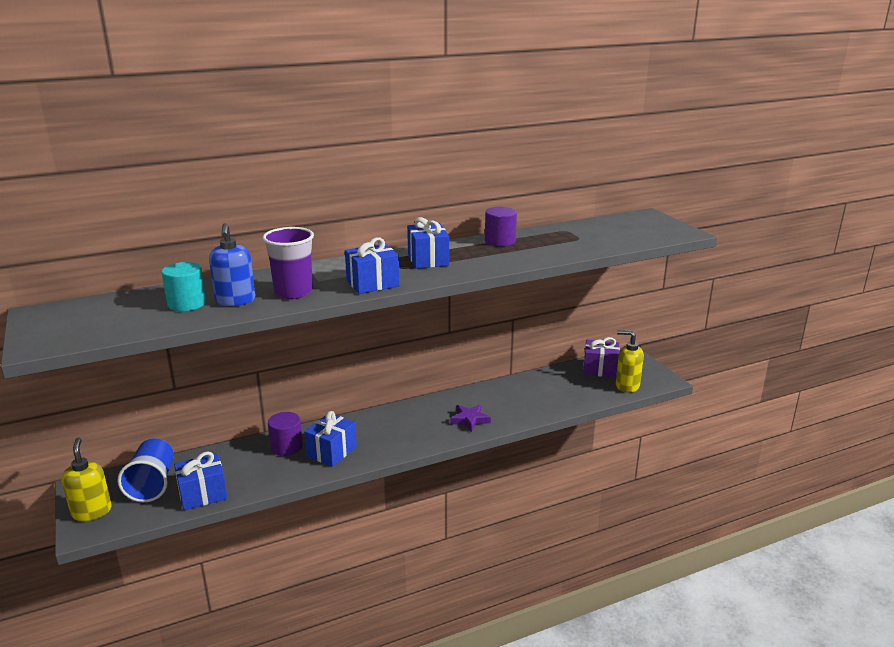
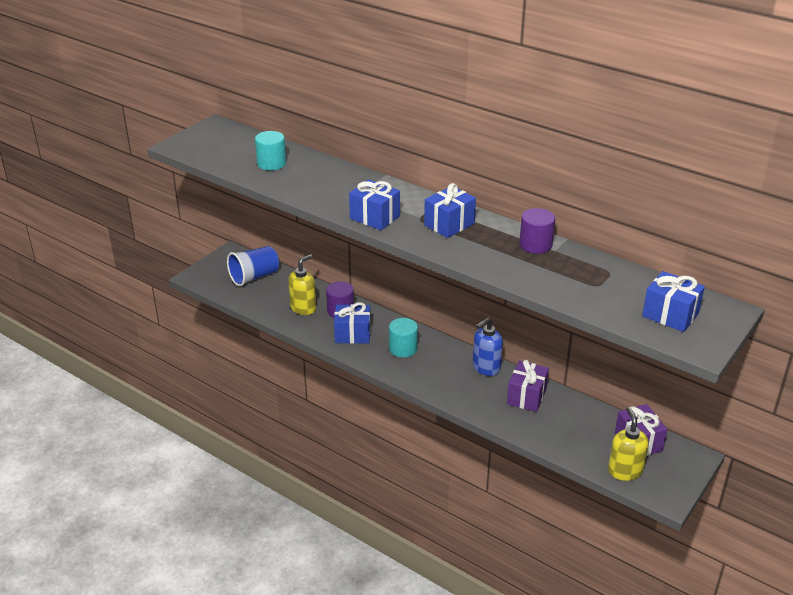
camera: 60 degrees right, 10 degrees up
(92, 511) = (212, 269): yellow soap dispenser -> yellow soap dispenser (303, 308)
(203, 494) = (260, 302): blue gift -> blue gift (670, 315)
(235, 301) = (292, 178): blue soap dispenser -> blue soap dispenser (486, 368)
(293, 292) = (327, 192): purple cup -> none
(385, 431) = (403, 348): none -> turquoise cylinder
(469, 420) = (461, 387): purple star -> none
(510, 394) = (526, 396): none -> purple gift

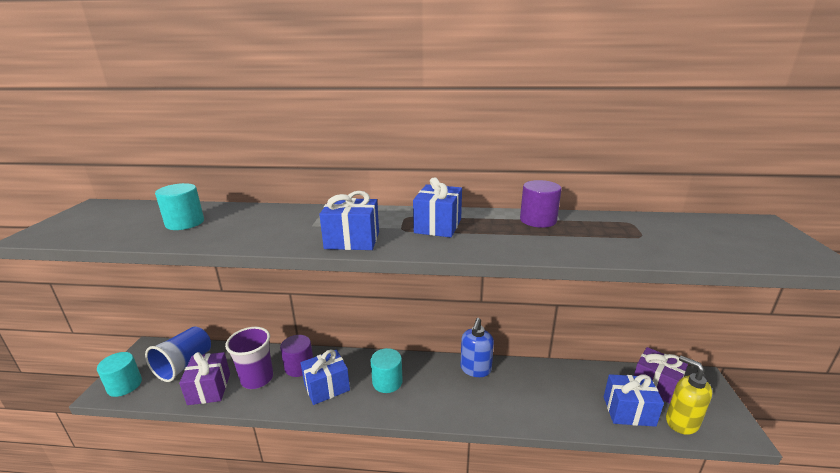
camera: 30 degrees left, 10 degrees down
(208, 277) = (124, 385): none -> turquoise cylinder
(303, 308) = (257, 379): yellow soap dispenser -> purple cup
(526, 396) = (533, 383): purple gift -> purple gift (209, 389)
(670, 315) = (737, 240): blue gift -> blue gift (628, 411)

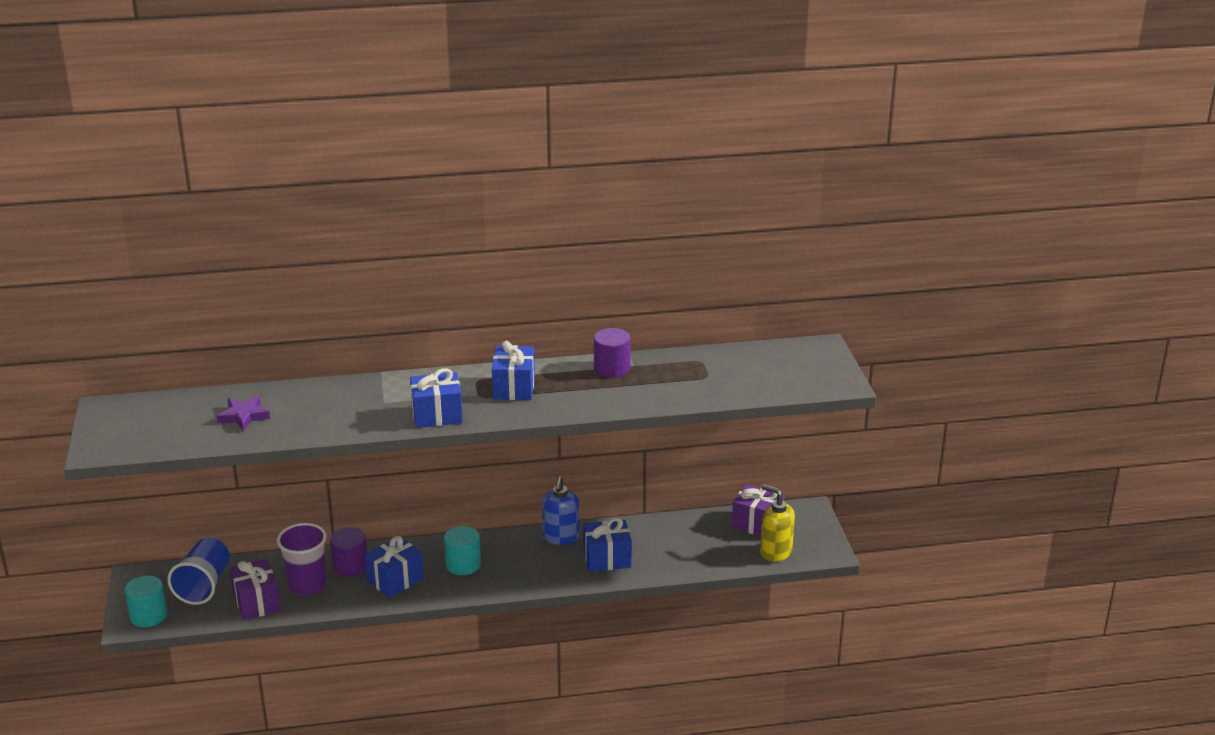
camera: 15 degrees left, 5 degrees up
(185, 223) = (244, 416): turquoise cylinder -> purple star
(628, 411) = (725, 551): blue gift -> blue gift (607, 559)

